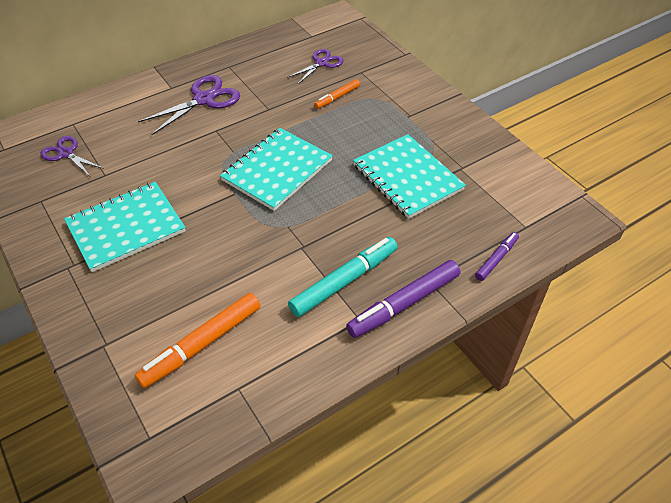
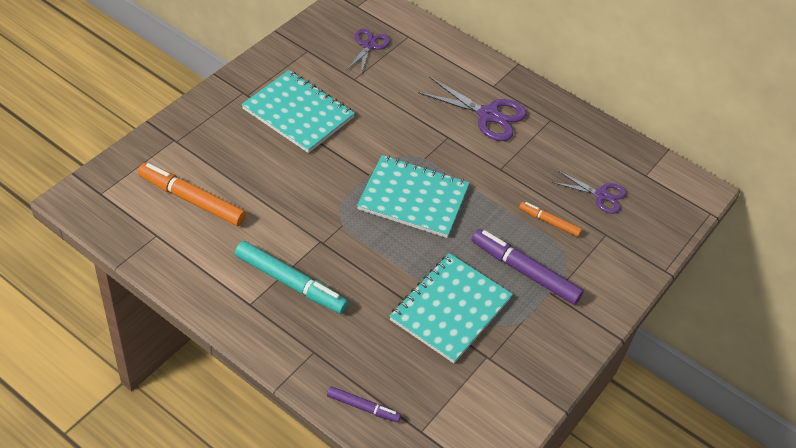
camera: 65 degrees right, 0 degrees up
(404, 304) = (278, 335): purple marker -> purple marker (524, 272)

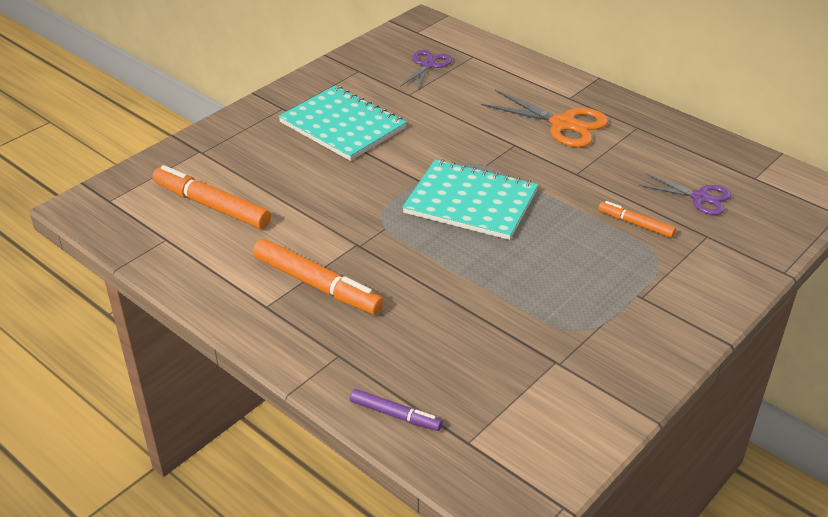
camera: 10 degrees right, 10 degrees down
(290, 283) = (317, 285): turquoise marker -> orange marker
(450, 309) = (511, 311): turquoise notebook -> none
(488, 115) = (563, 124): purple scissors -> orange scissors
(524, 272) = (605, 273): purple marker -> none

